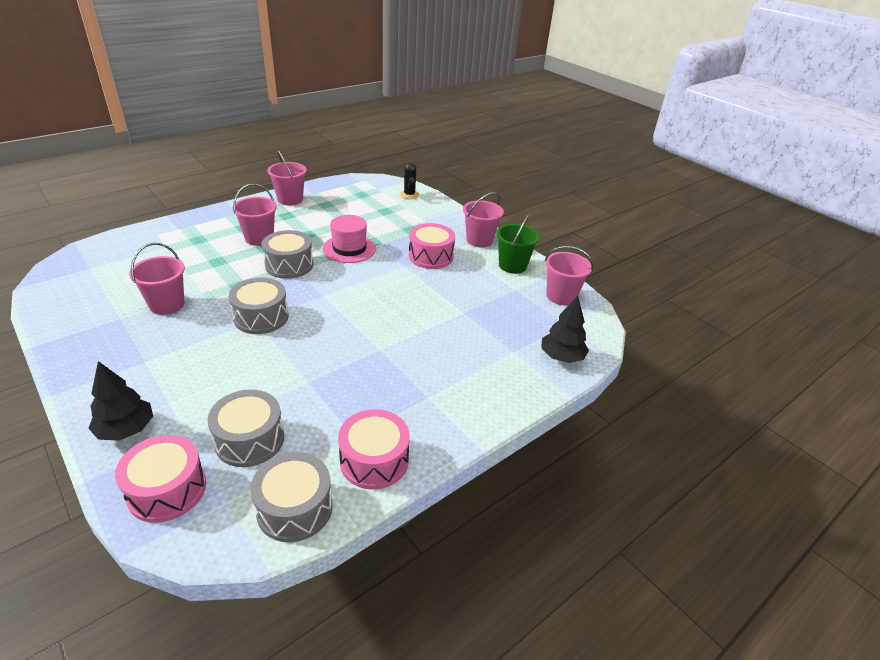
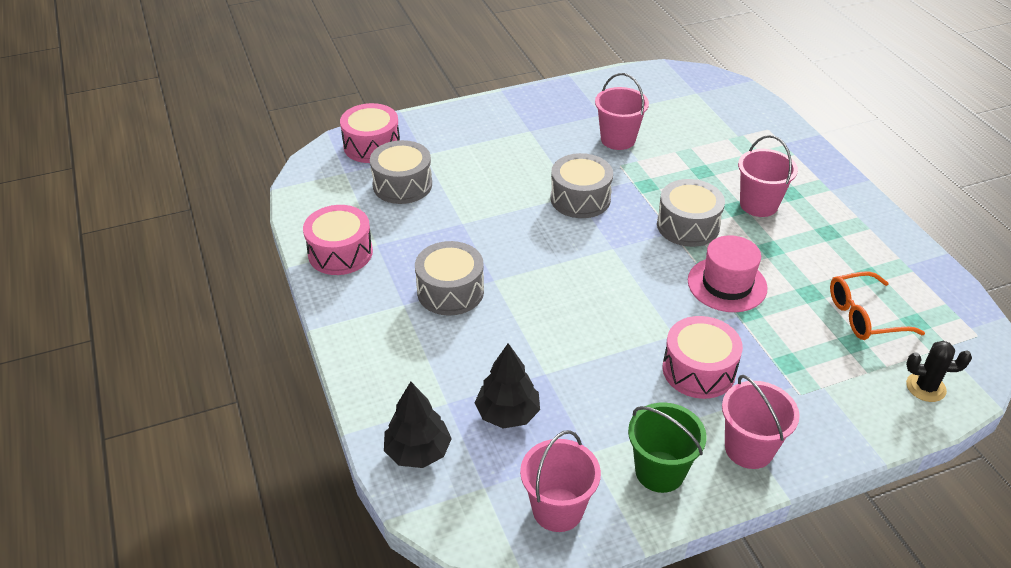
camera: 110 degrees right, 5 degrees up
(126, 429) = (445, 125): black tree -> black tree (508, 414)
(290, 199) = (881, 239): pink bucket -> none
(294, 508) = (318, 204): grey drum -> grey drum (450, 291)
(362, 207) = (864, 316): none -> orange glasses

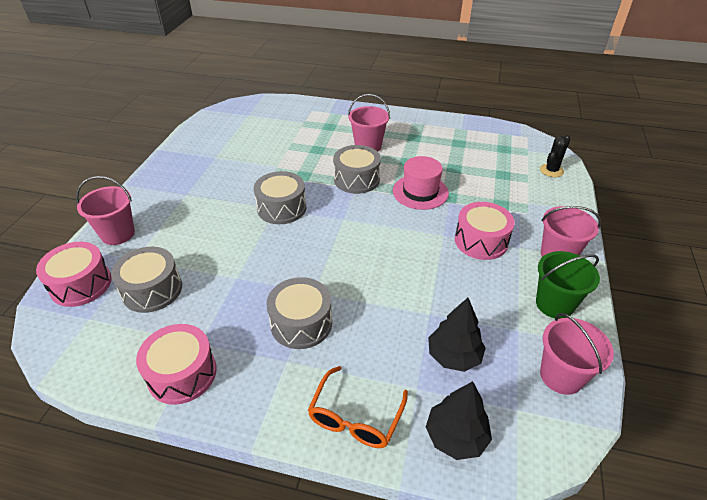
camera: 55 degrees left, 0 degrees up
(618, 139) = (247, 163): pink bucket -> pink bucket (118, 234)
(864, 316) = (486, 161): orange glasses -> orange glasses (355, 417)

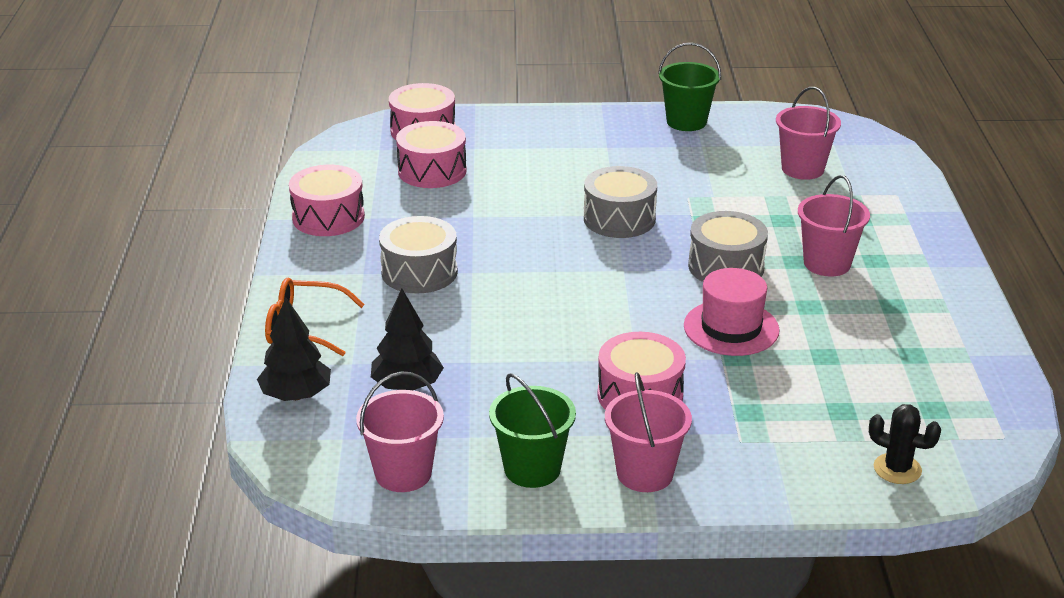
camera: 75 degrees right, 10 degrees down
(118, 234) = (509, 126): pink bucket -> pink bucket (802, 169)
(152, 290) = (432, 171): grey drum -> pink drum
(181, 156) = (686, 122): none -> green bucket

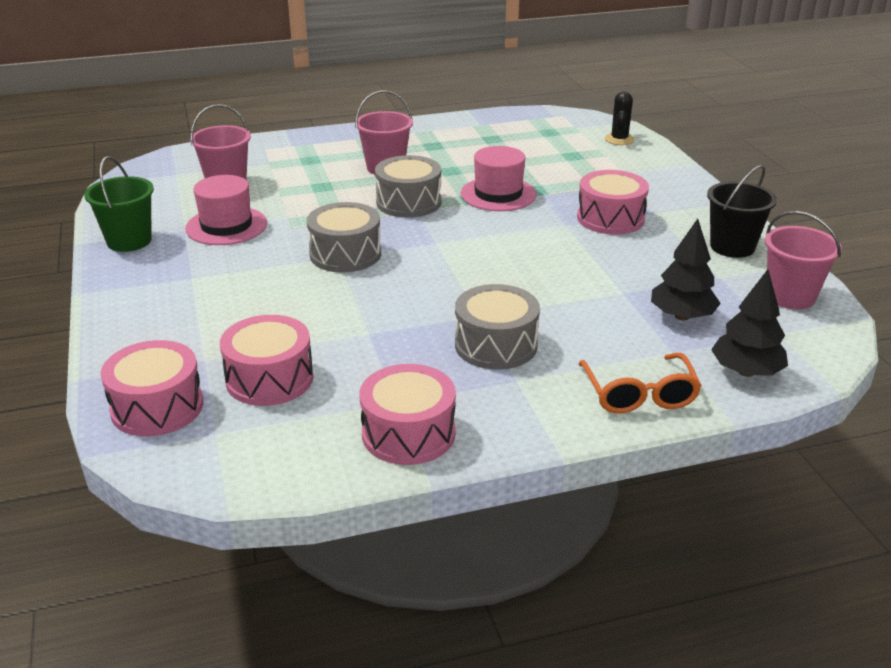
camera: 105 degrees left, 0 degrees up
(532, 469) = (732, 247): green bucket -> black bucket
(645, 473) = (697, 208): pink bucket -> none
(701, 165) = (226, 226): none -> pink hat

